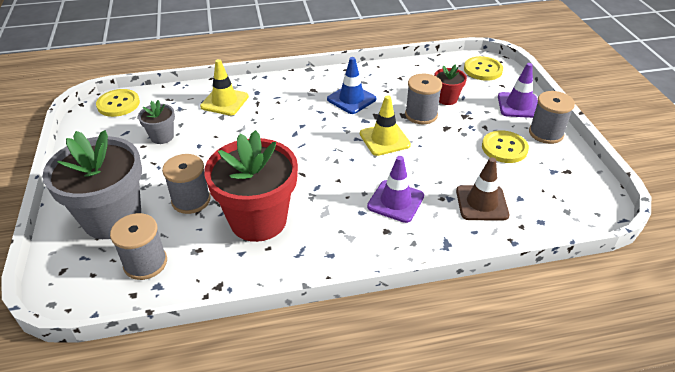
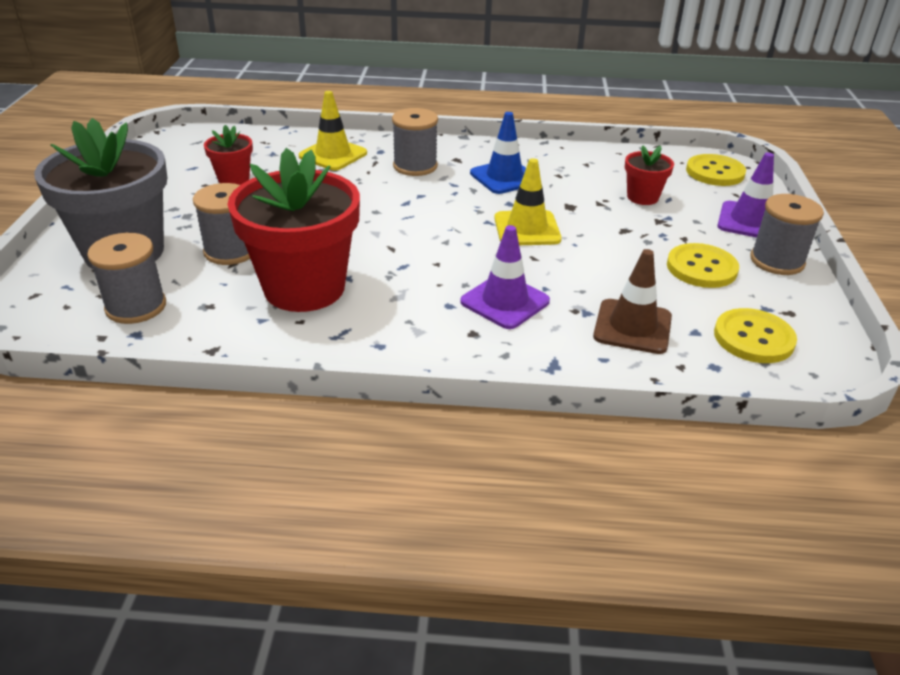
camera: 15 degrees right, 5 degrees down
(118, 104) = (200, 138): yellow button -> yellow button (753, 338)
(162, 137) = (233, 179): grey flower pot -> red flower pot
(421, 115) = (595, 209): grey spool -> grey spool (415, 166)

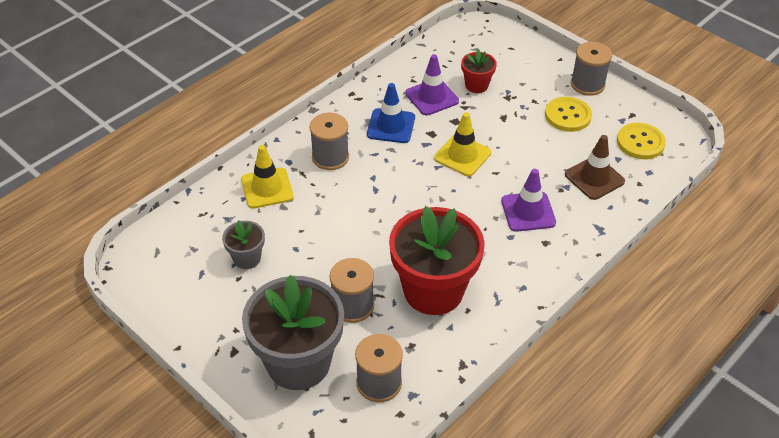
camera: 50 degrees left, 10 degrees up
(233, 179) = (247, 258): red flower pot -> grey flower pot
(715, 172) = (479, 37): yellow button -> none
(749, 221) = (543, 64): purple traffic cone -> purple traffic cone (432, 97)

